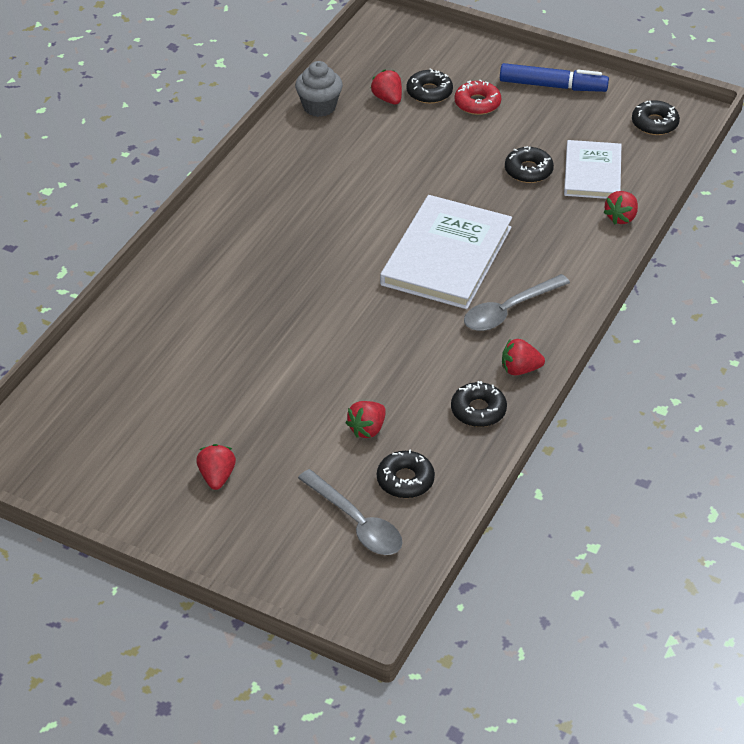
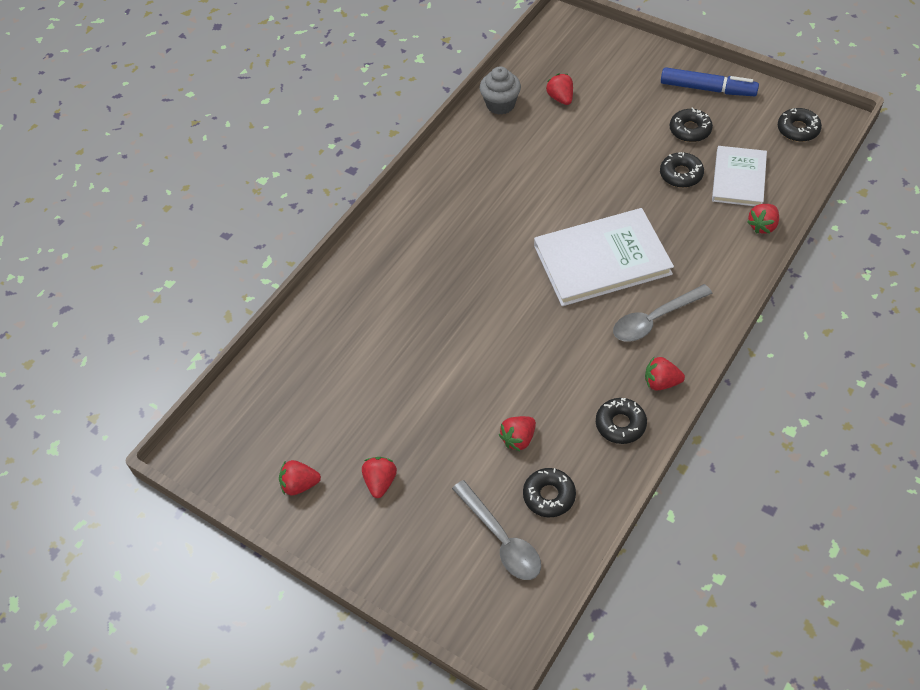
camera: 10 degrees right, 10 degrees up
(125, 484) = (300, 485): none -> red strawberry
(429, 92) = (597, 92): black donut -> black donut (690, 130)
(446, 256) = (602, 260): white book -> white book turned 45 degrees clockwise
(477, 103) = (639, 105): red donut -> none

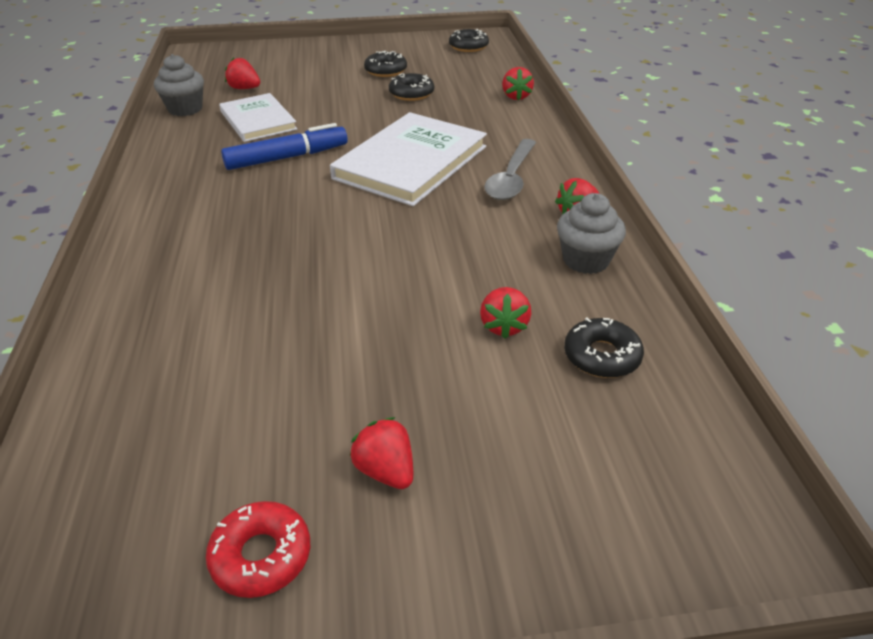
camera: 45 degrees left, 15 degrees down
(300, 485) = (261, 556): red strawberry -> red donut
(501, 539) = (609, 431): grey spoon -> none
(620, 424) = (586, 260): black donut -> grey cupcake
(707, 89) = (371, 49): blue marker -> blue marker (287, 157)
(739, 178) = (461, 81): white book -> white book (258, 120)

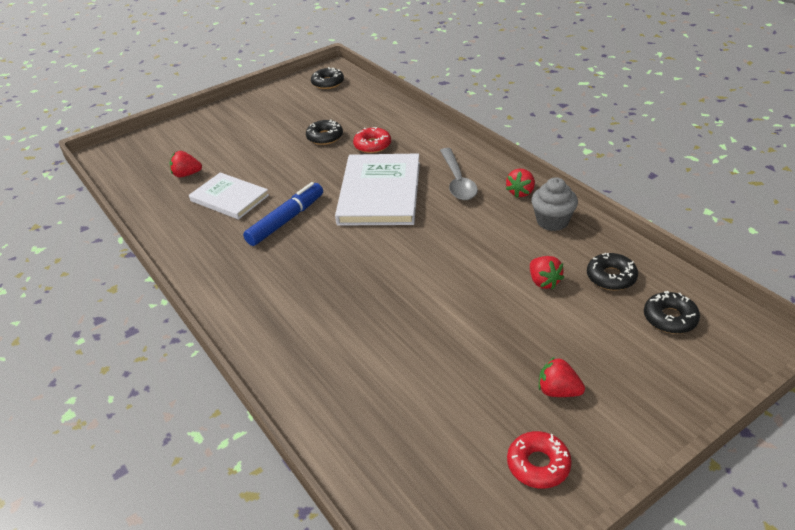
camera: 25 degrees left, 0 degrees up
(185, 109) = (157, 208): grey cupcake -> none
(385, 71) = (285, 123): black donut -> black donut (670, 318)
(453, 115) = (372, 145): none -> red donut
(516, 96) = (402, 116): red strawberry -> none

